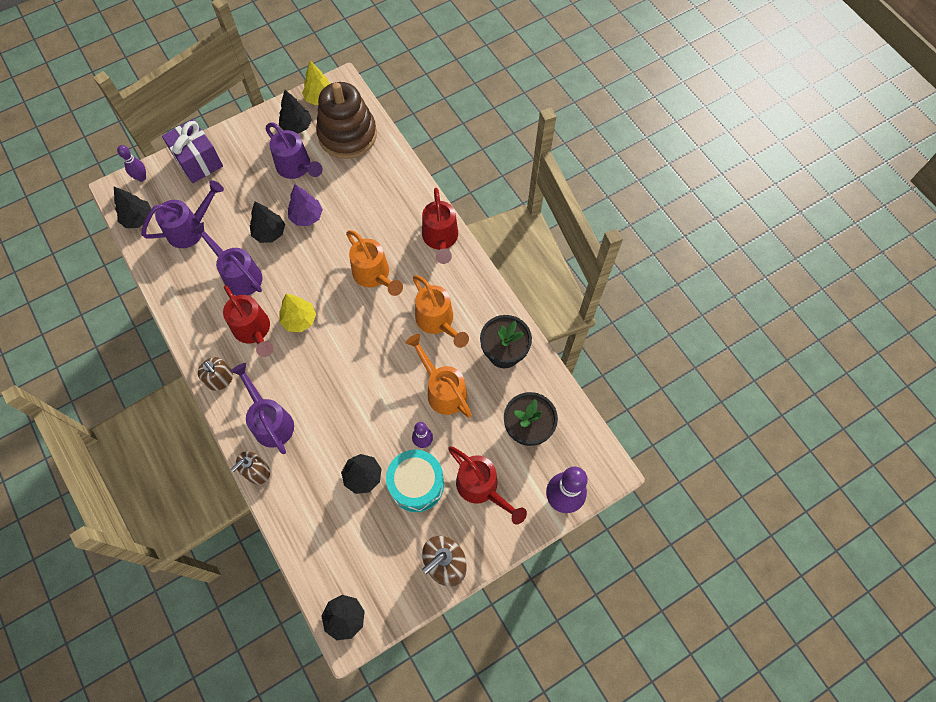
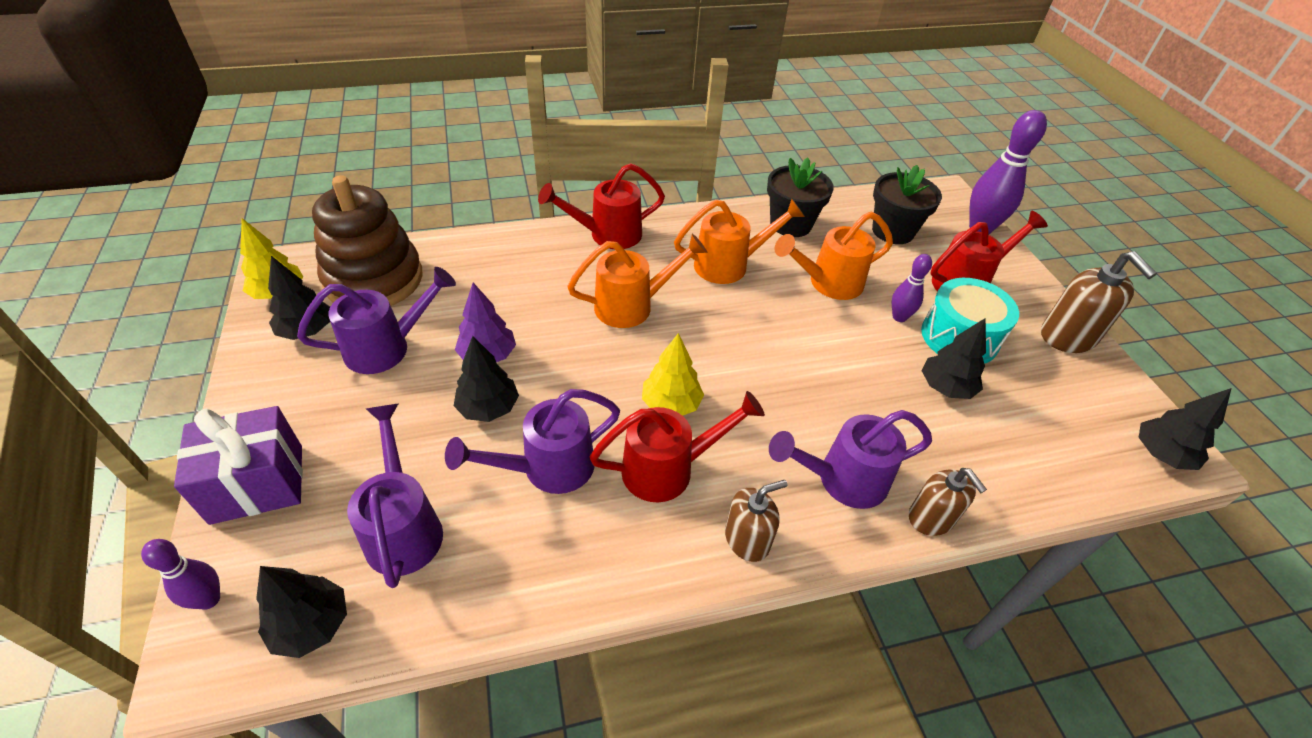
camera: 75 degrees left, 20 degrees down
(440, 239) = (608, 234): red watering can -> red watering can turned 150 degrees clockwise

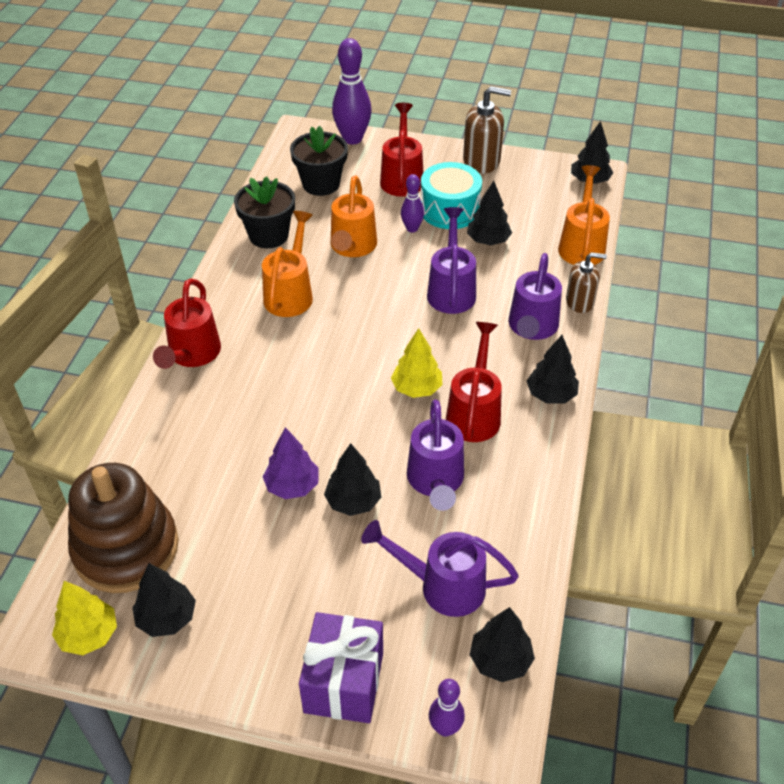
camera: 60 degrees left, 0 degrees up
(386, 348) = (234, 558): purple watering can -> purple watering can (451, 290)
(632, 306) = (296, 372): orange watering can -> orange watering can (582, 245)
(747, 539) = (551, 395): brown soap dispenser -> black tree

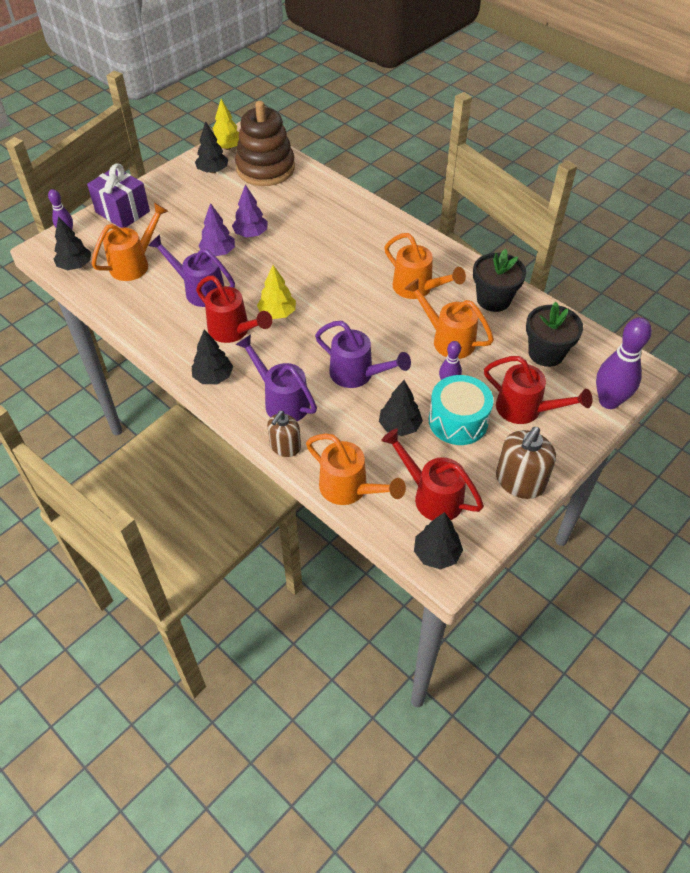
camera: 120 degrees right, 5 degrees up
(192, 354) = (390, 227): red watering can -> red watering can (432, 496)
(353, 502) = (218, 252): black tree -> purple tree
(443, 586) = (134, 264): purple watering can -> orange watering can

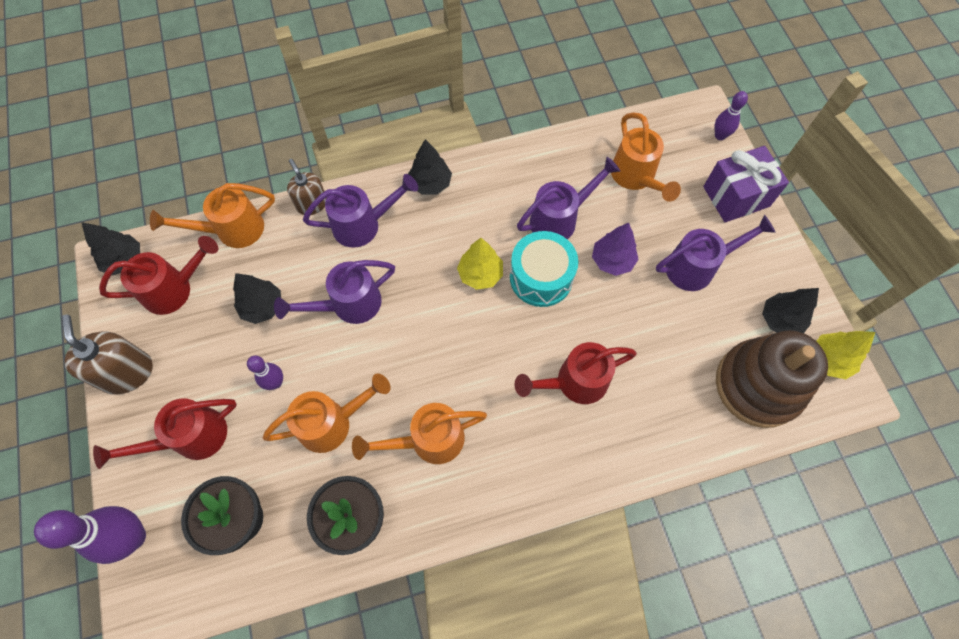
camera: 120 degrees right, 15 degrees up
(75, 266) = (660, 127): black tree -> none
(196, 213) = (697, 267): none -> purple watering can
(233, 331) = (480, 224): red watering can -> red watering can (575, 382)
(251, 234) = (628, 307): purple tree -> none
(458, 421) = (228, 363): turquoise drum -> turquoise drum (541, 277)

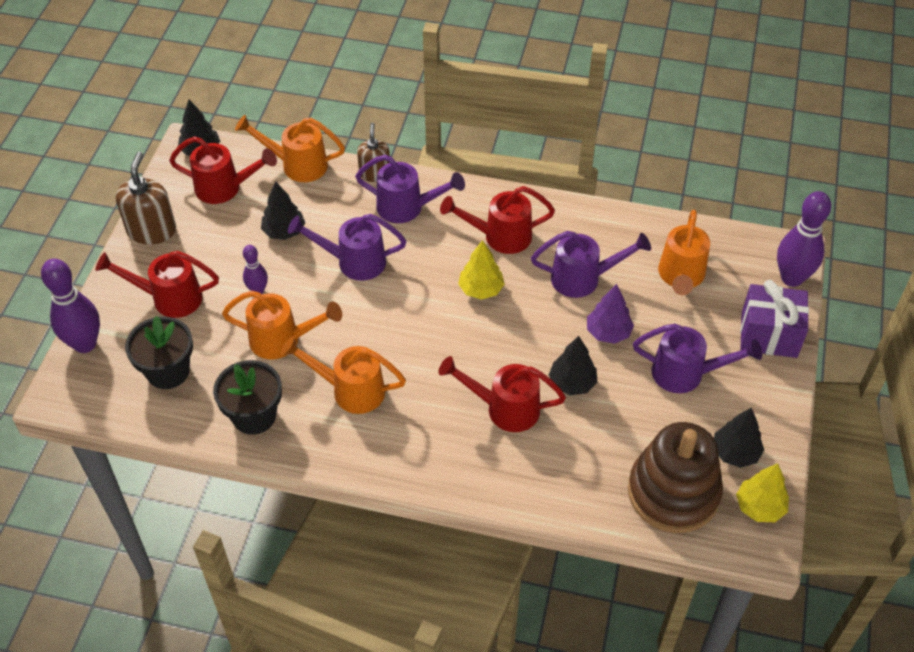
camera: 30 degrees right, 15 degrees down
(430, 184) = (486, 201): black tree -> black tree (572, 383)
(464, 213) = (500, 236): none -> red watering can
(541, 277) = (533, 316): turquoise drum -> none
(720, 135) = (791, 278): purple bowling pin -> purple bowling pin, size x1.82

